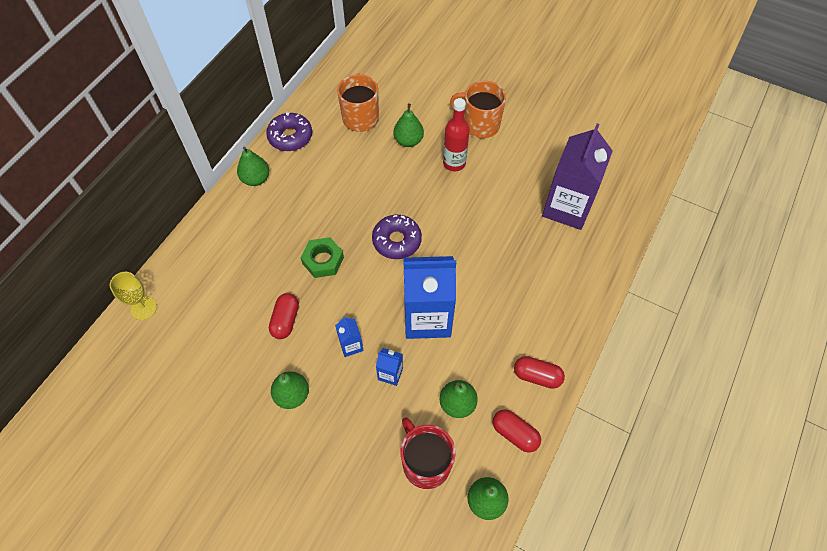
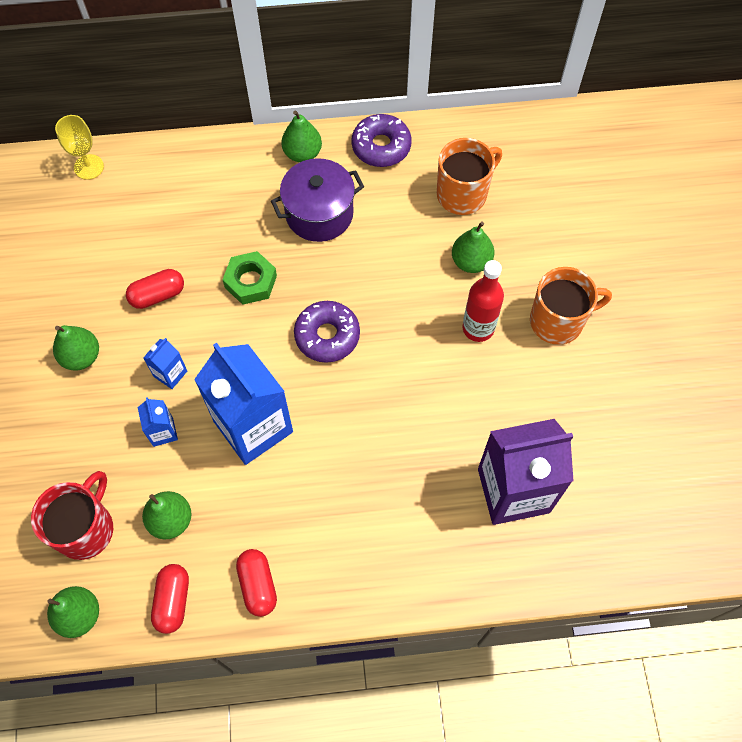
camera: 55 degrees right, 5 degrees up
(308, 195) = (319, 214): none -> purple pot
(480, 125) = (558, 321): orange mug -> orange mug turned 90 degrees clockwise

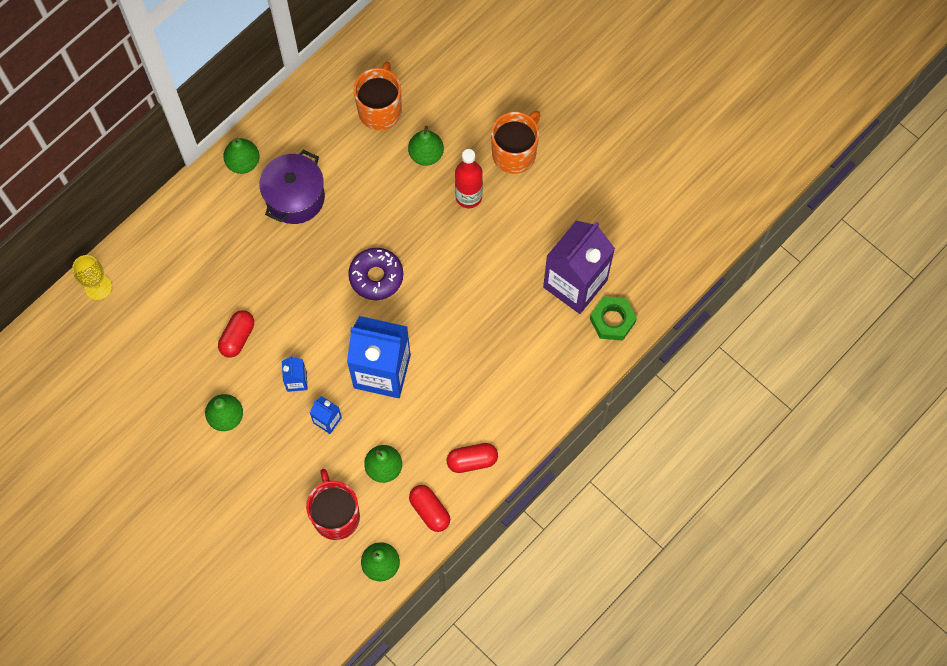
camera: 40 degrees left, 5 degrees up
(250, 281) = (292, 280): green nut -> green nut (612, 320)
(258, 585) = (472, 461): red capsule -> red capsule turned 45 degrees counterclockwise
(381, 146) = (294, 116): purple donut -> none

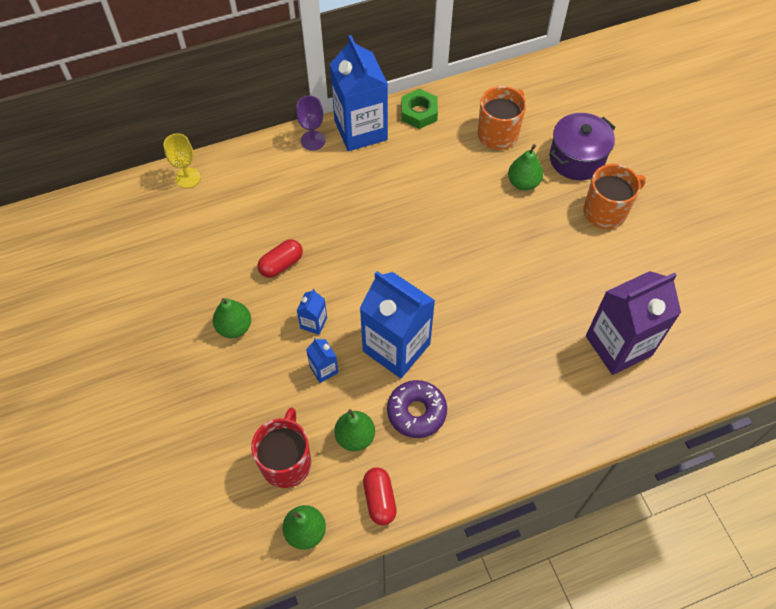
camera: 25 degrees right, 10 degrees down
(201, 194) = (313, 140): none -> purple goblet
(243, 162) = (361, 130): green pear -> blue carton
(295, 197) = (391, 173): purple pot -> purple pot (576, 159)
(376, 277) = (430, 264): purple donut -> purple donut (416, 412)
(468, 197) = (547, 231): red bottle -> none
(472, 461) = (444, 469): red capsule -> none
(612, 320) = (643, 395): green nut -> green nut (419, 113)

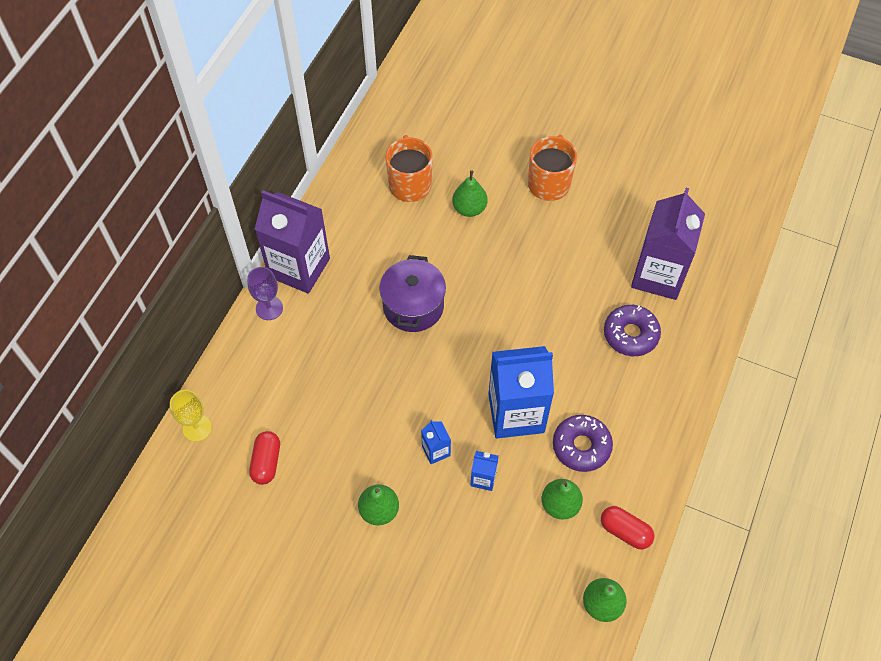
camera: 45 degrees left, 0 degrees up
(281, 264) = (359, 429): red capsule -> red capsule (266, 462)
(286, 461) = (533, 570): red mug -> none
(361, 130) = (299, 268): blue carton -> purple carton
(419, 113) = (330, 216): green nut -> none
(545, 368) = (630, 334): none -> purple donut
(576, 159) = (487, 159): purple pot -> purple pot (413, 306)

